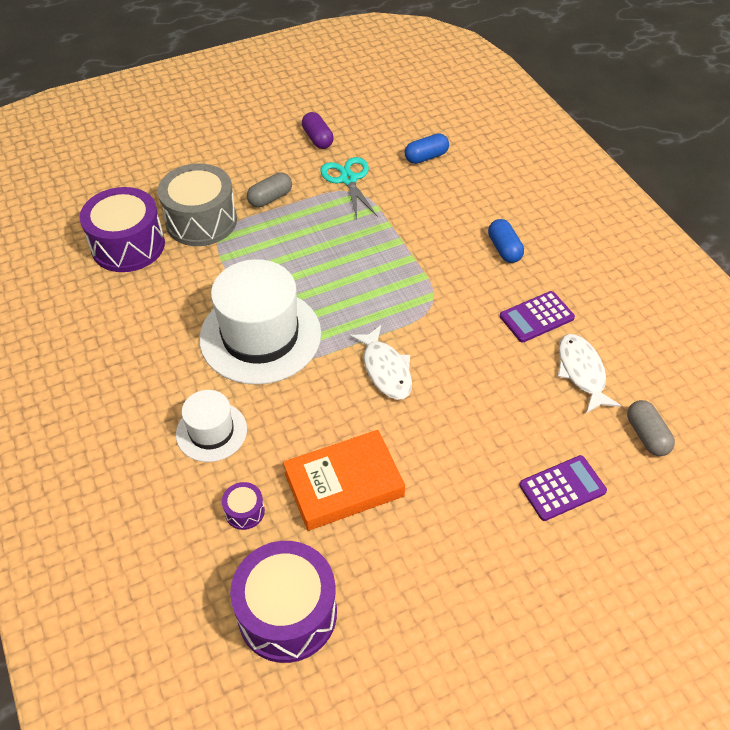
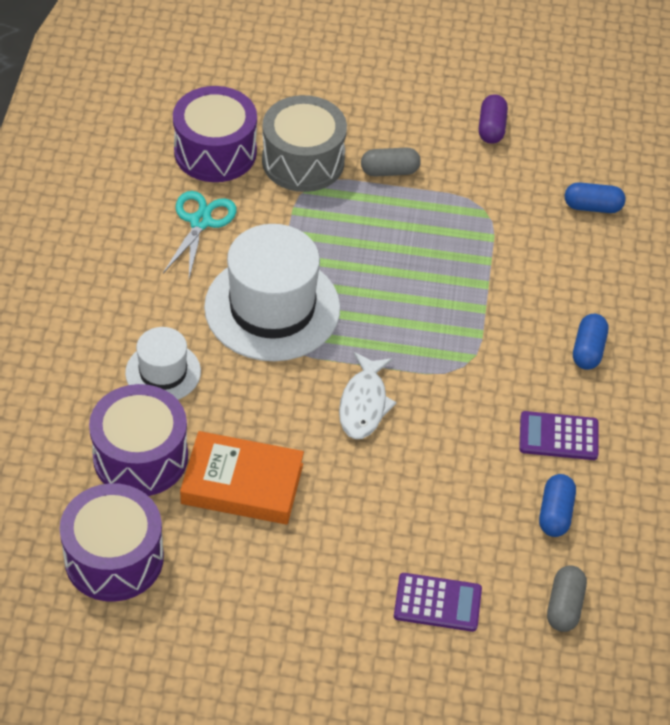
camera: 30 degrees right, 0 degrees up
(244, 511) = (140, 457): purple drum -> purple drum, size x2.31
(348, 179) = (487, 190): turquoise scissors -> turquoise scissors (200, 222)
(582, 372) = (555, 513): white fish -> blue capsule

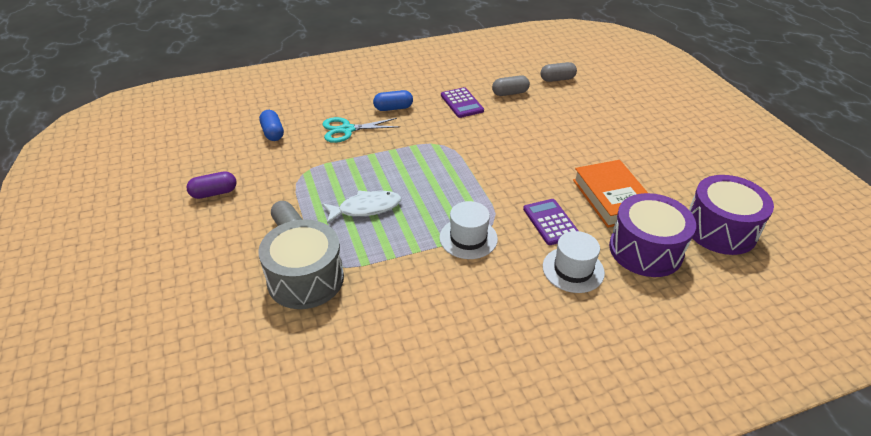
camera: 115 degrees left, 10 degrees down
(200, 222) = (416, 314): turquoise scissors -> turquoise scissors (347, 130)
(215, 152) = (326, 341): purple drum -> none
(272, 308) = (468, 238): white hat -> white hat, size x0.54
(364, 404) = (507, 172): white fish -> white fish (366, 208)
(437, 603) = (599, 111): purple calculator -> purple calculator (550, 222)
(555, 513) = (510, 93): blue capsule -> grey capsule

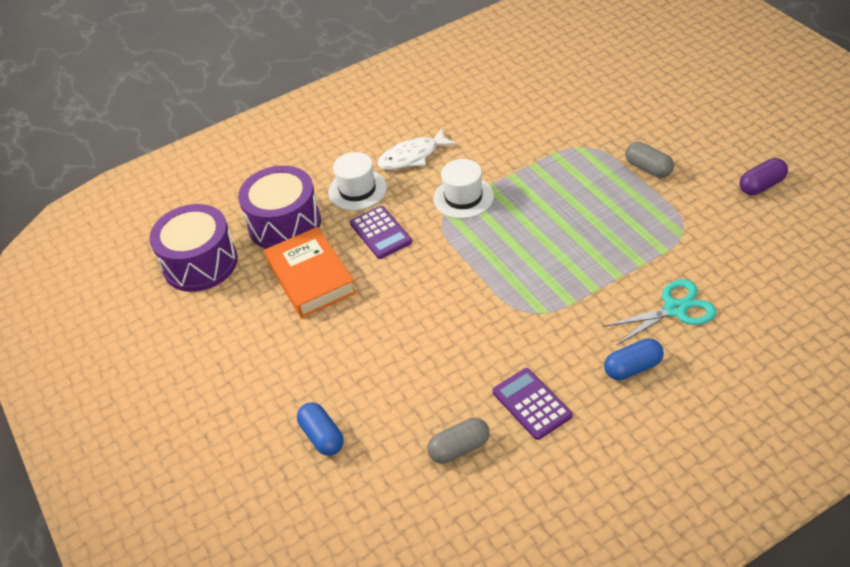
camera: 175 degrees right, 5 degrees up
(273, 133) = (771, 281): blue capsule -> blue capsule (322, 436)
(305, 279) = (599, 130): grey drum -> none
(366, 208) = (583, 205): white fish -> white fish (412, 156)
(557, 79) = (381, 509): grey capsule -> none

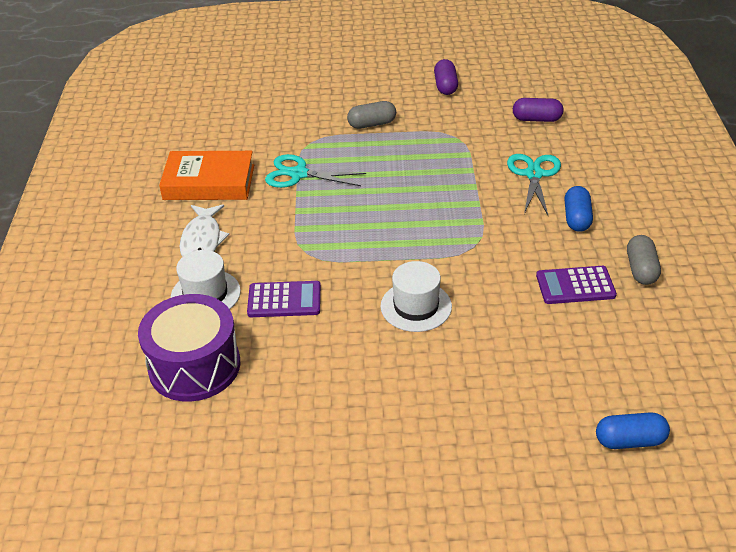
camera: 65 degrees left, 5 degrees down
(200, 263) = (180, 460): purple drum -> none
(311, 277) = (296, 372): orange book -> orange book (209, 182)
(322, 436) = (518, 438): blue capsule -> blue capsule (630, 440)
(459, 448) = (595, 347): grey capsule -> grey capsule (641, 269)
(463, 197) = (295, 231): white hat -> white hat (416, 306)
(536, 162) = (298, 174): none -> turquoise scissors
(773, 273) = (536, 119): none -> purple capsule

